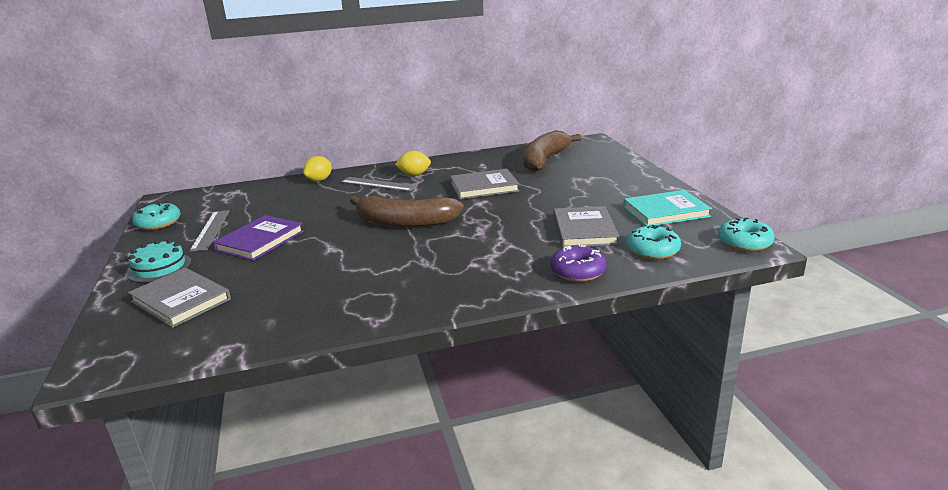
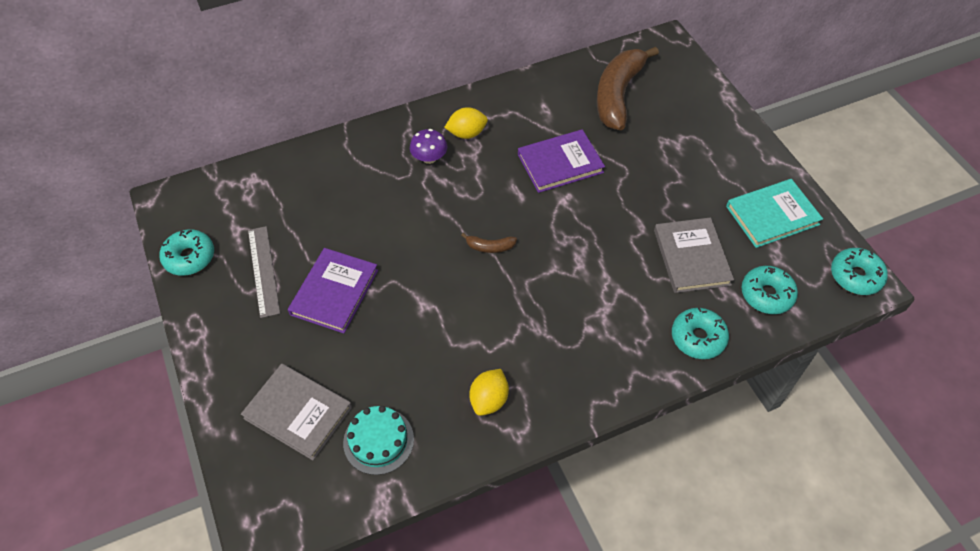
camera: 10 degrees left, 30 degrees up
(159, 268) = (241, 352): turquoise cake -> turquoise cake (378, 440)
(319, 180) = (350, 149): yellow lemon -> yellow lemon (489, 400)
(378, 184) = (429, 158): grey ruler -> purple mushroom
(405, 222) = (490, 247): brown banana -> brown banana, size x0.41
(484, 187) = (560, 163): grey book -> purple book
(578, 272) = (698, 338): purple donut -> turquoise donut

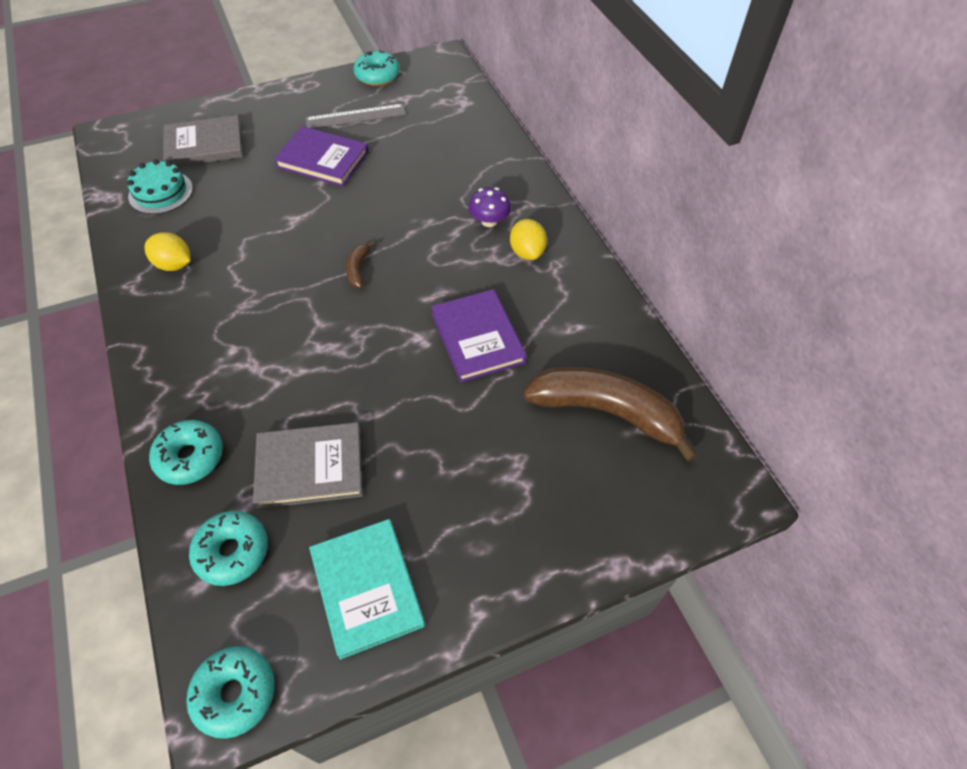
camera: 90 degrees right, 0 degrees up
(298, 413) = (205, 145): grey book -> grey book turned 45 degrees clockwise

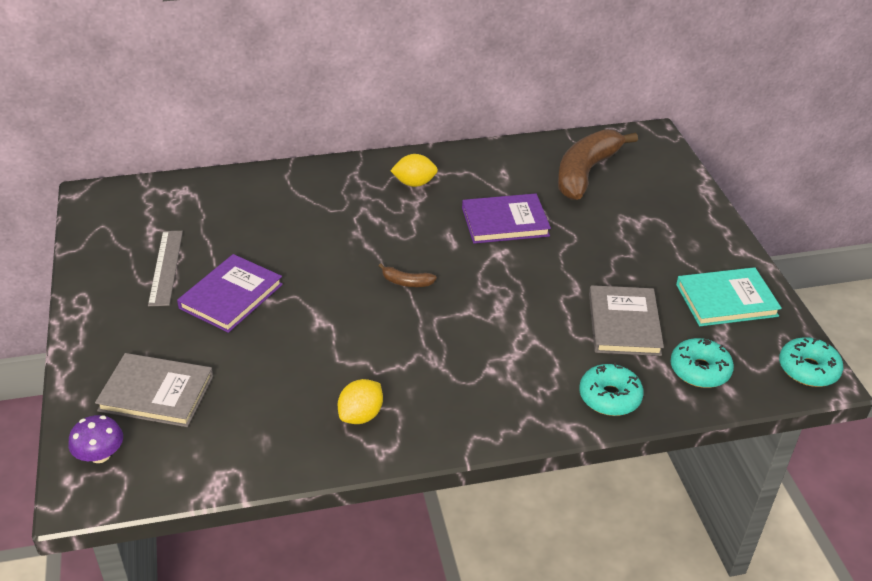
camera: 80 degrees left, 15 degrees down
(161, 192) = (231, 432): turquoise cake -> none
(205, 145) = (156, 393): grey book -> grey book turned 75 degrees counterclockwise
(377, 75) = (96, 245): turquoise donut -> none
(489, 221) = (368, 198): purple mushroom -> purple mushroom (100, 455)

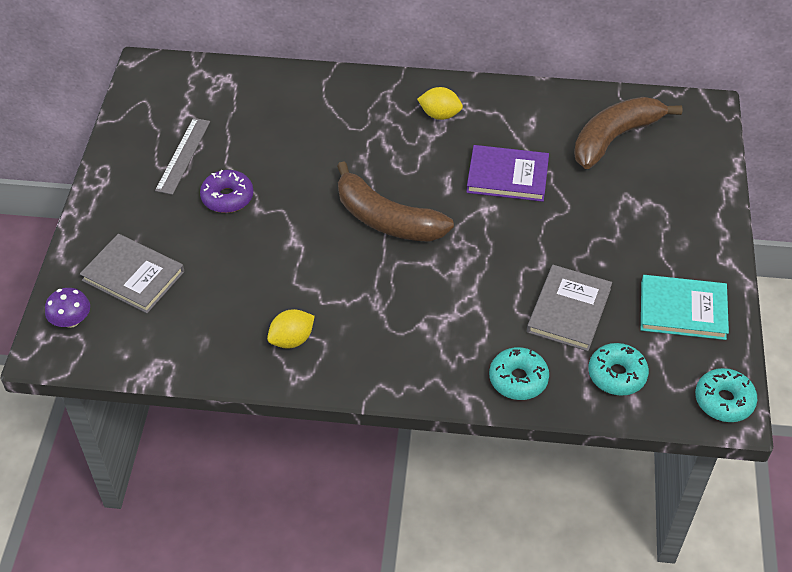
camera: 20 degrees right, 10 degrees up
(231, 296) = (227, 197): purple book -> purple donut
(406, 282) = (386, 219): brown banana -> brown banana, size x2.45

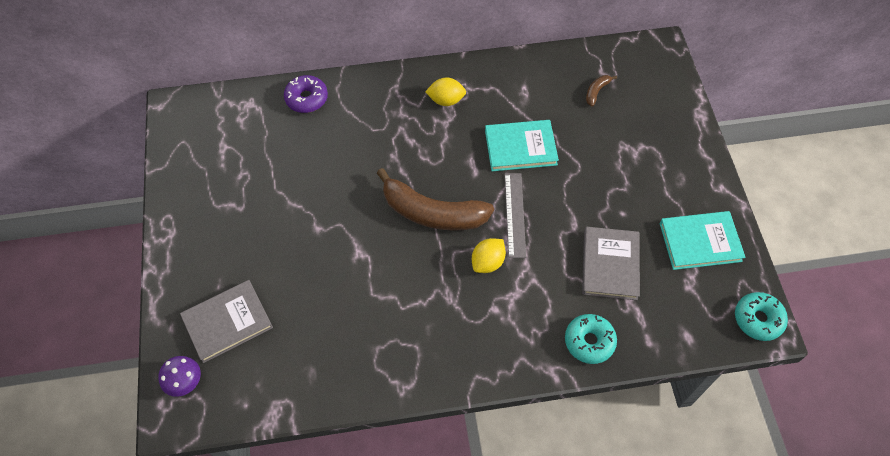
camera: 15 degrees left, 10 degrees up
(133, 276) = (227, 322): grey book -> grey book turned 45 degrees counterclockwise
(183, 155) = (235, 189): grey ruler -> grey ruler (515, 214)
(227, 197) = (288, 223): purple donut -> purple donut (306, 98)
(292, 340) = (387, 351): yellow lemon -> yellow lemon (488, 262)
(507, 176) = (520, 147): purple book -> turquoise book
(615, 138) = (596, 91): brown banana -> brown banana, size x0.41
(617, 375) = (667, 317): turquoise donut -> none

